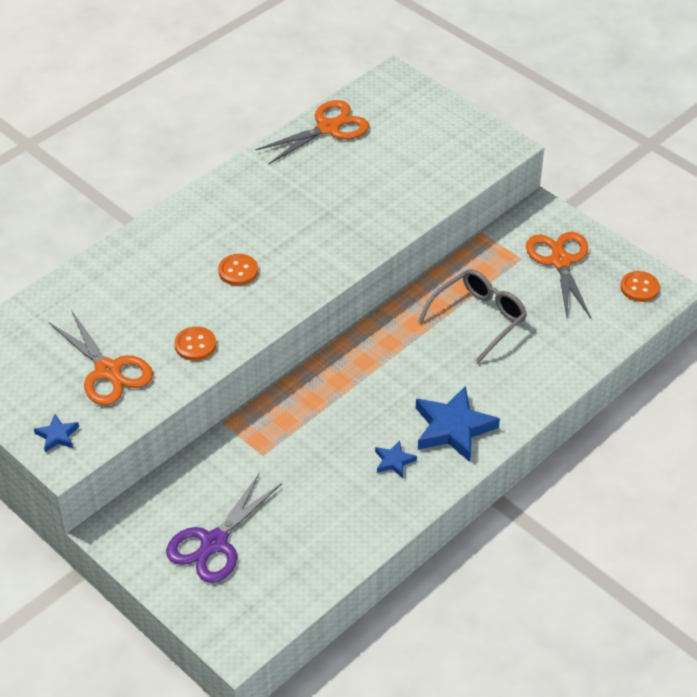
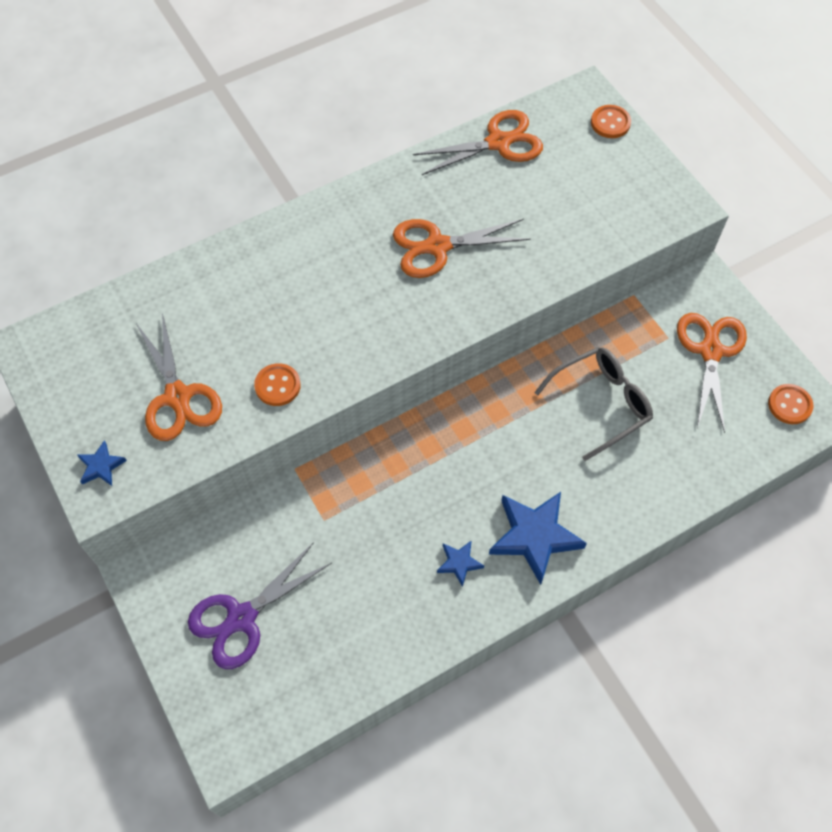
camera: 15 degrees right, 15 degrees up
(238, 271) = (350, 302): orange button -> orange button (610, 123)
(301, 215) = (437, 246): none -> orange scissors

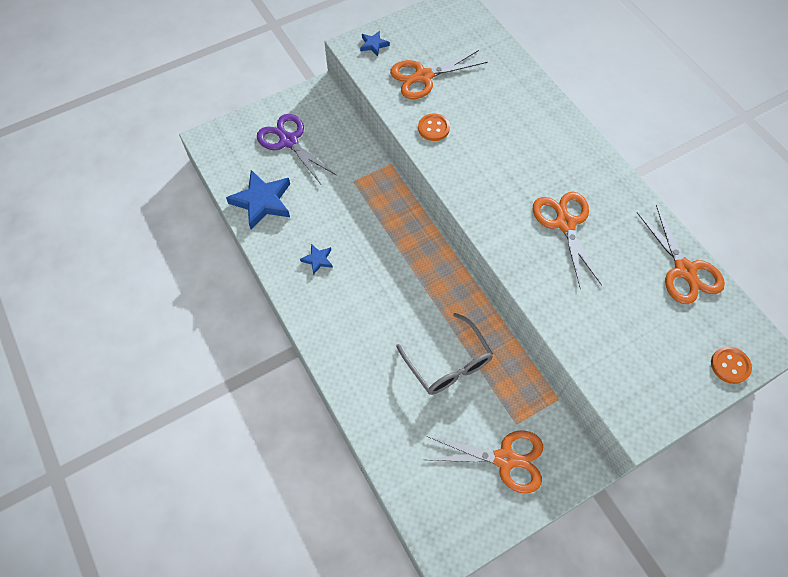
camera: 90 degrees right, 0 degrees up
(534, 537) = (335, 308): blue star -> blue star (262, 202)
(789, 405) = (453, 524): orange button -> none

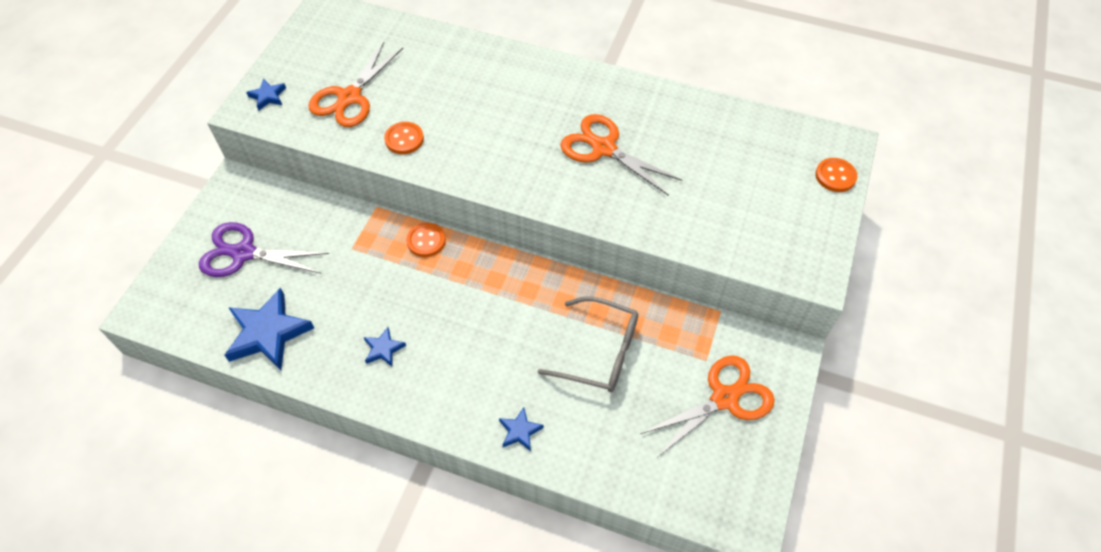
camera: 40 degrees left, 5 degrees down
(353, 374) = (520, 431): none -> blue star
(402, 208) = (426, 241): none -> orange button
(684, 270) = (734, 123): orange scissors -> none

